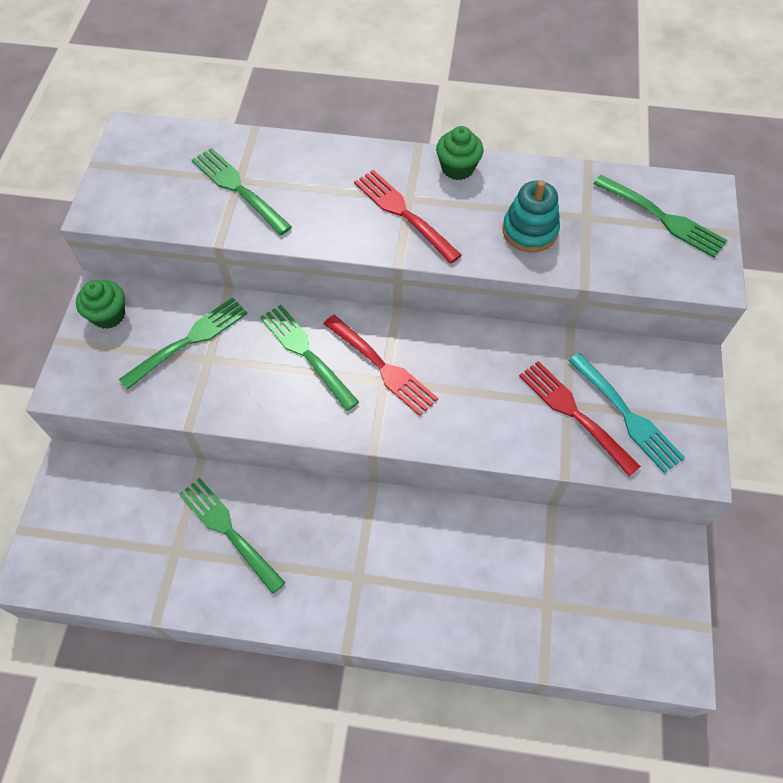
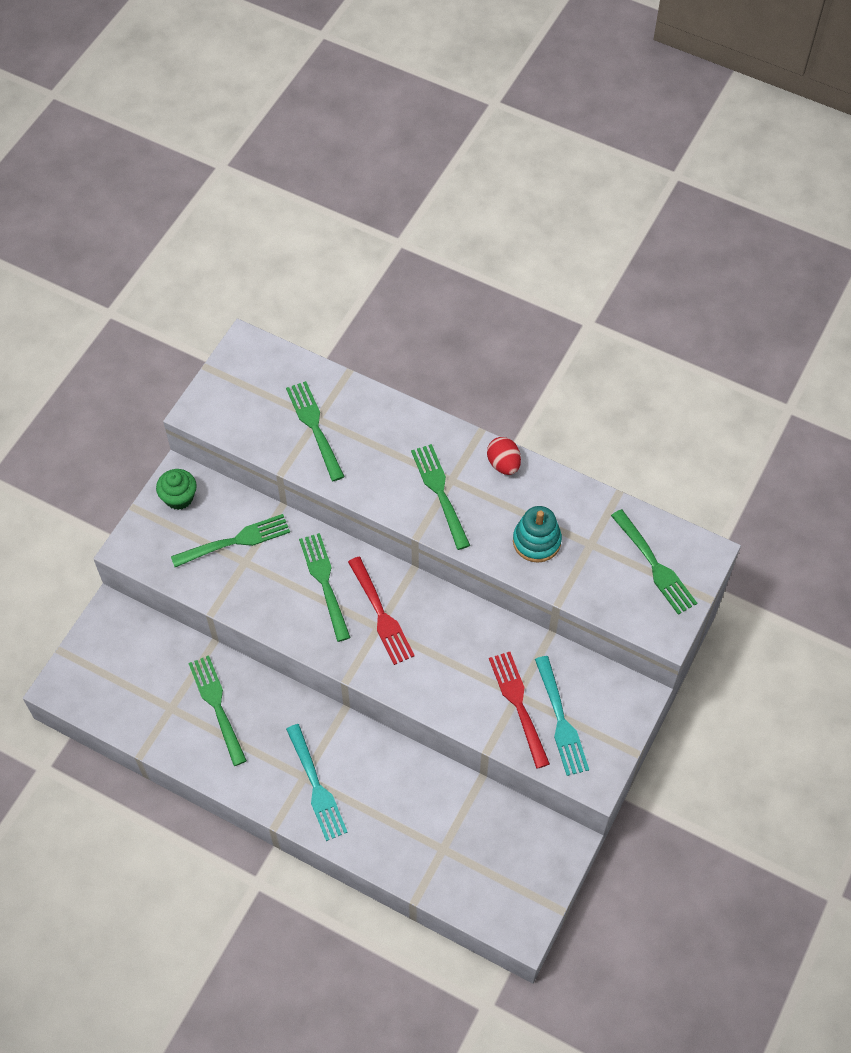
camera: 20 degrees right, 0 degrees up
(375, 583) = (315, 785): none -> turquoise fork
(404, 214) = (440, 493): red fork -> green fork
(457, 168) = (503, 464): green cupcake -> red egg

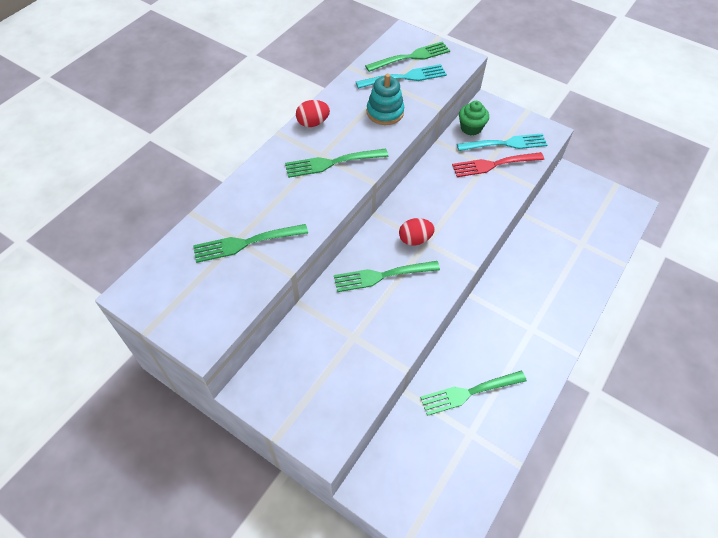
camera: 85 degrees left, 5 degrees down
(179, 497) = (273, 392): green cupcake -> green cupcake (471, 128)
(235, 541) = (331, 344): green fork -> none
(315, 785) = (539, 321): turquoise fork -> turquoise fork (404, 78)
(380, 614) = (415, 239): red fork -> red egg

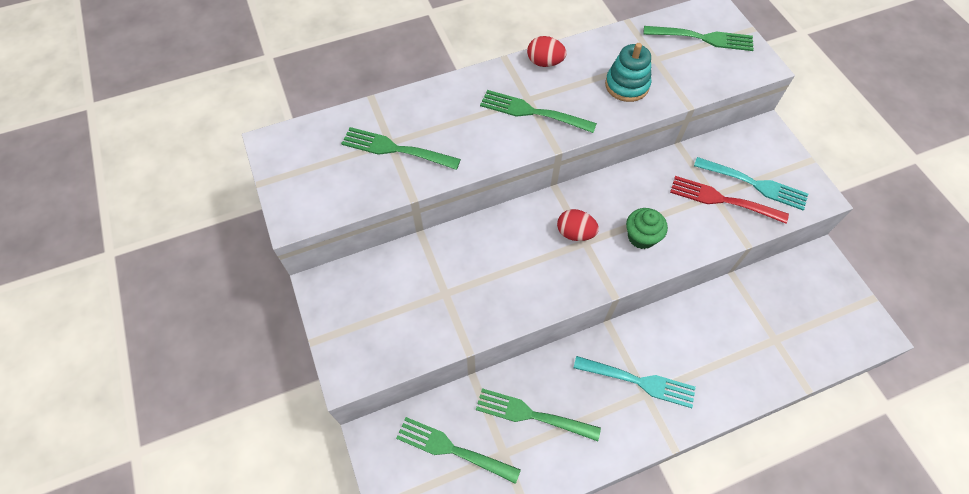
camera: 35 degrees right, 5 degrees up
(383, 275) = (516, 251): green fork -> green fork (453, 449)
(404, 78) = (677, 57): turquoise fork -> turquoise fork (638, 381)
(471, 128) = (727, 147): green cupcake -> green cupcake (641, 237)

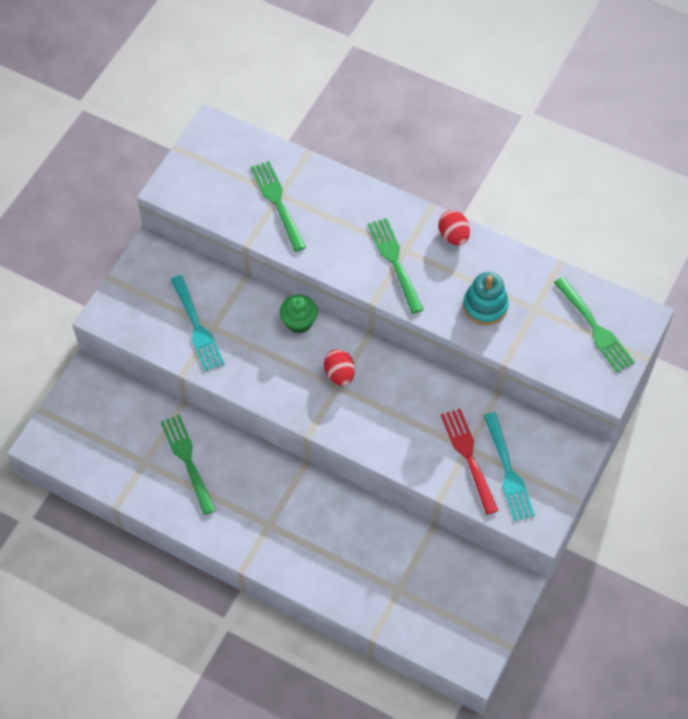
camera: 50 degrees right, 0 degrees up
(453, 449) = (121, 429): green fork -> none
(638, 381) = (274, 513): turquoise fork -> turquoise fork (196, 326)
(641, 237) = (378, 421): green cupcake -> green cupcake (299, 322)

